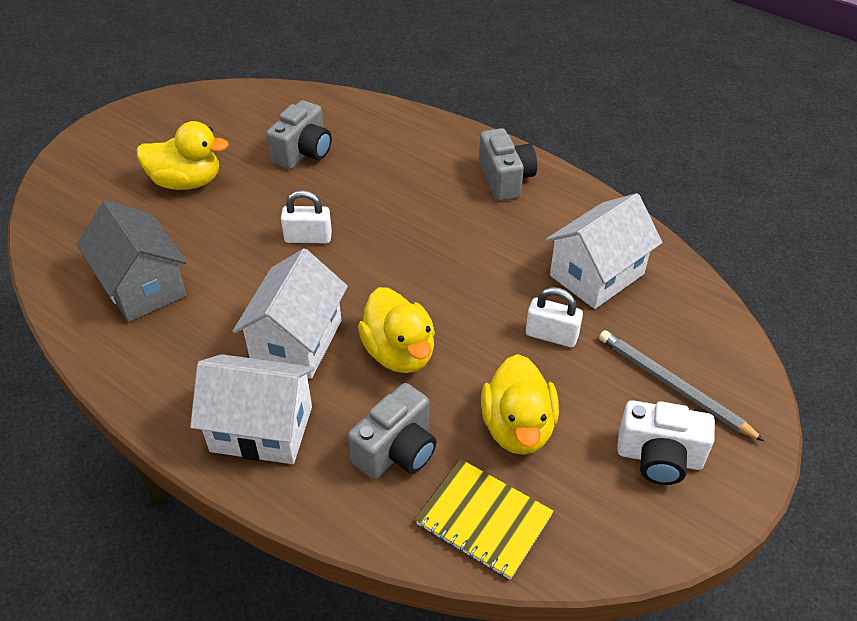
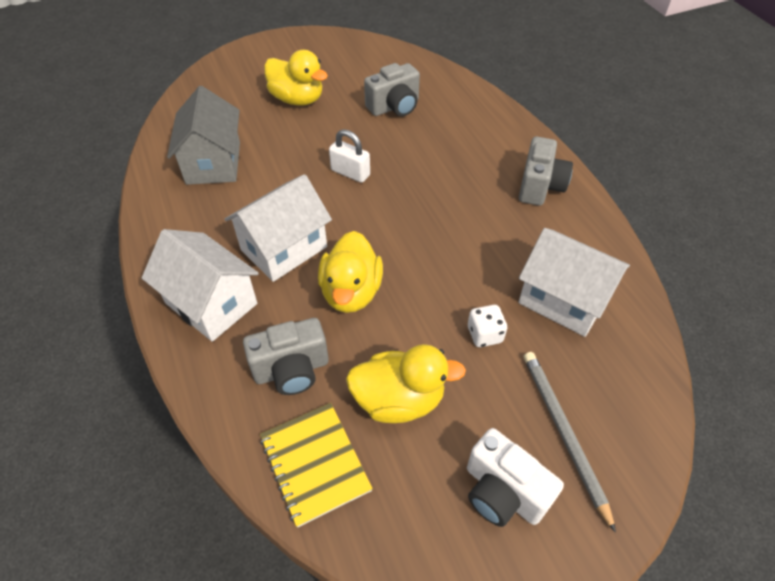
camera: 30 degrees right, 5 degrees up
(518, 427) = (399, 400): yellow duck -> yellow duck turned 120 degrees counterclockwise
(551, 335) = (484, 334): white padlock -> white dice
(597, 274) = (563, 300): white house -> white house turned 45 degrees clockwise

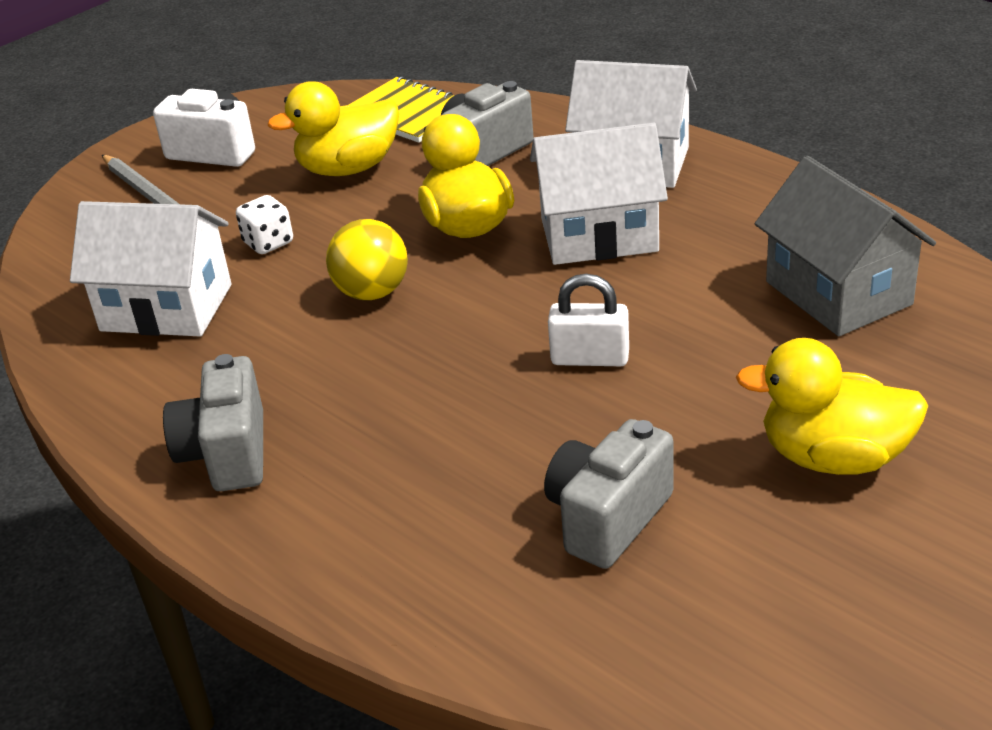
camera: 160 degrees right, 15 degrees down
(284, 248) = (599, 235): white house -> white house turned 60 degrees clockwise
(434, 259) = (372, 292): none -> yellow ball

